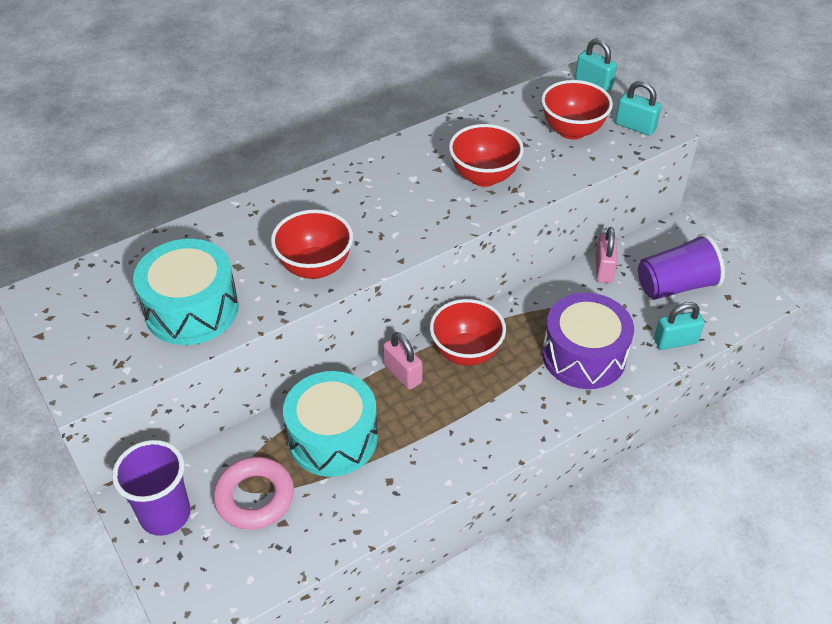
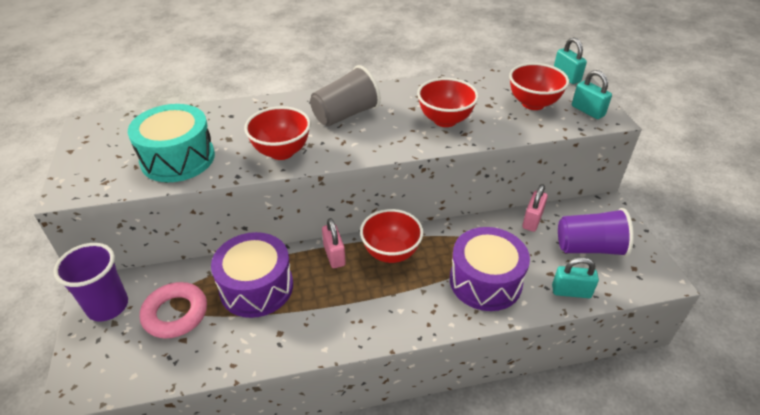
camera: 20 degrees right, 5 degrees down
(333, 438) = (256, 287): turquoise drum -> purple drum
(363, 198) = (345, 115): none -> grey cup

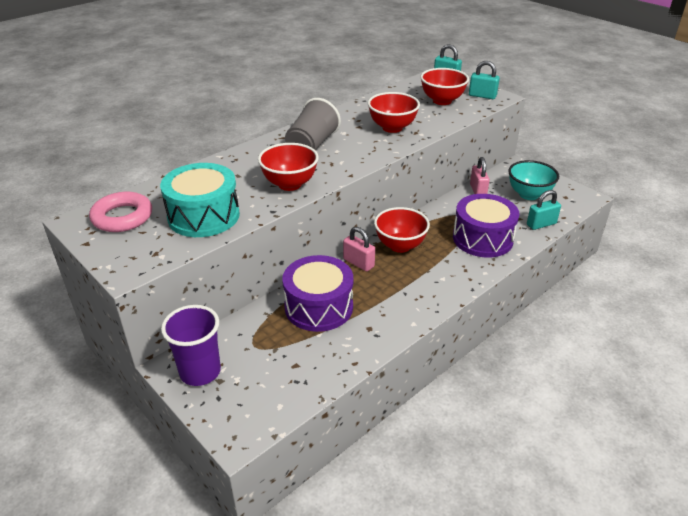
camera: 30 degrees left, 5 degrees down
(175, 313) = (269, 351): pink ring -> pink ring (122, 217)
(589, 248) = (529, 194): purple cup -> turquoise bowl

